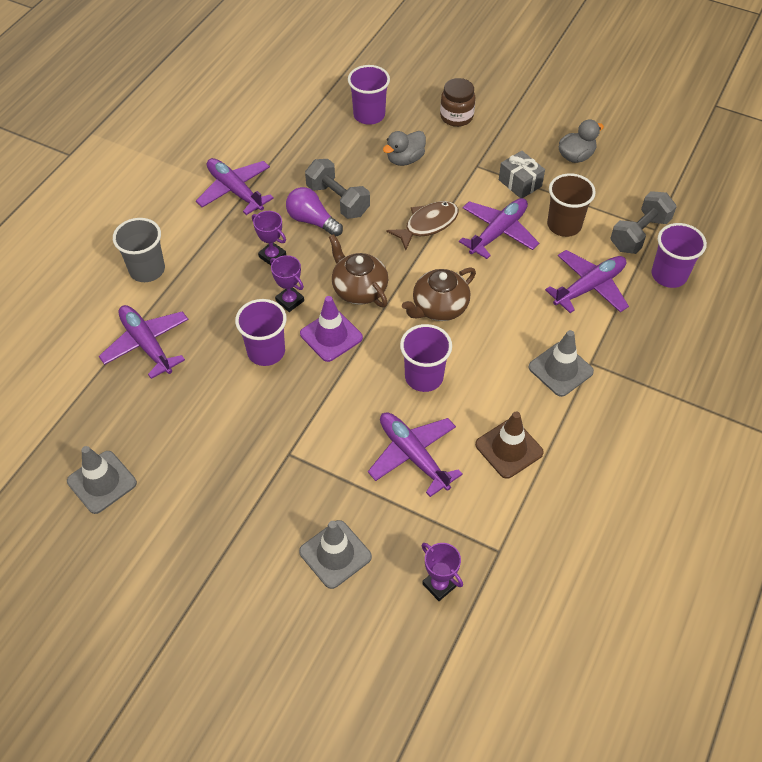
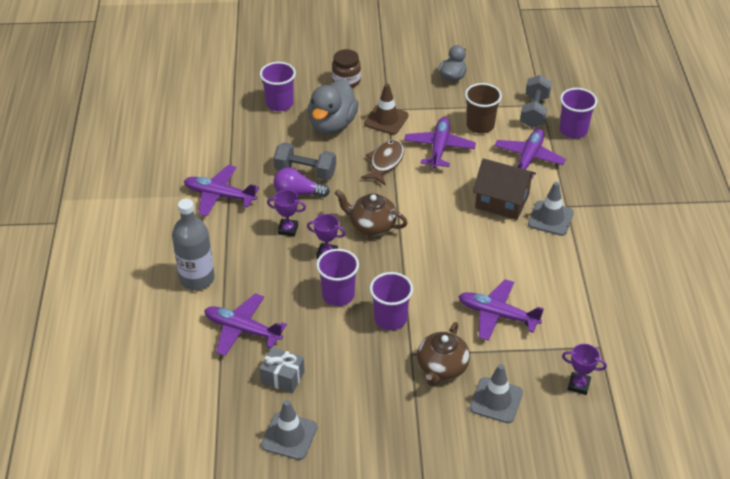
camera: 30 degrees left, 10 degrees down
(147, 270) = (197, 279): grey cup -> grey bottle
(331, 336) = (377, 264): purple traffic cone -> none
(405, 159) = (332, 124): grey duck -> grey duck, size x1.69
(424, 377) = (464, 262): purple cup -> purple cup (390, 319)
(439, 307) = (438, 213): brown teapot -> brown teapot (442, 367)
(509, 448) = (556, 282): brown traffic cone -> brown traffic cone (386, 120)
(520, 183) = (428, 109): grey gift -> grey gift (282, 377)
(521, 324) = (502, 201): none -> brown house

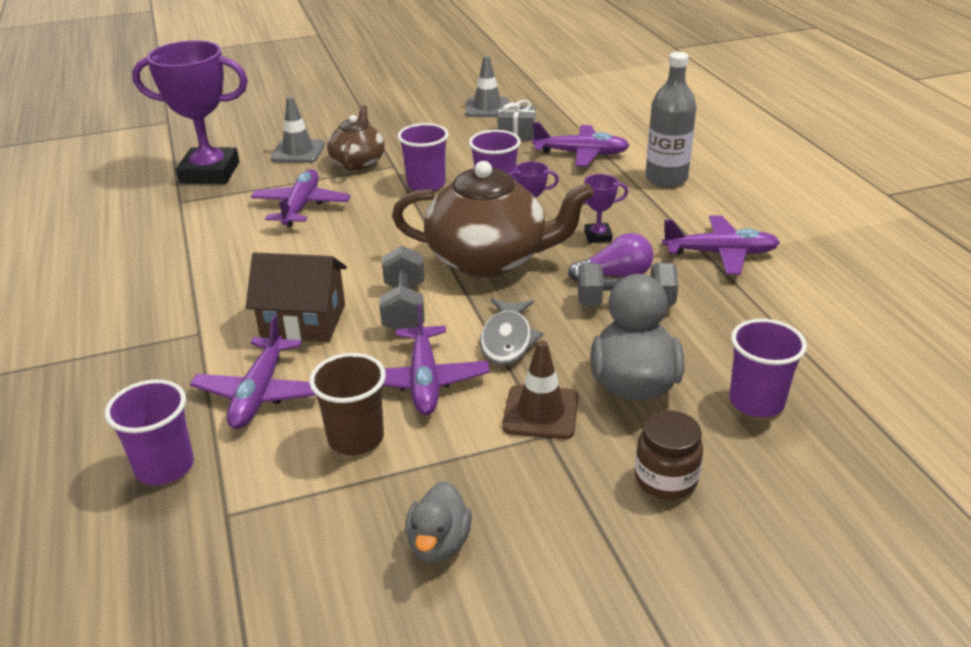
camera: 165 degrees right, 10 degrees down
(371, 225) = (489, 259): brown teapot -> brown teapot, size x1.76
(385, 162) = (507, 340): brown fish -> grey fish
(497, 315) = (301, 206): purple plane -> purple plane turned 90 degrees counterclockwise
(534, 112) = (244, 493): grey dumbbell -> grey dumbbell (404, 308)
(550, 218) = (226, 312): grey traffic cone -> none
(578, 385) = (210, 173): purple trophy -> purple trophy, size x2.30

